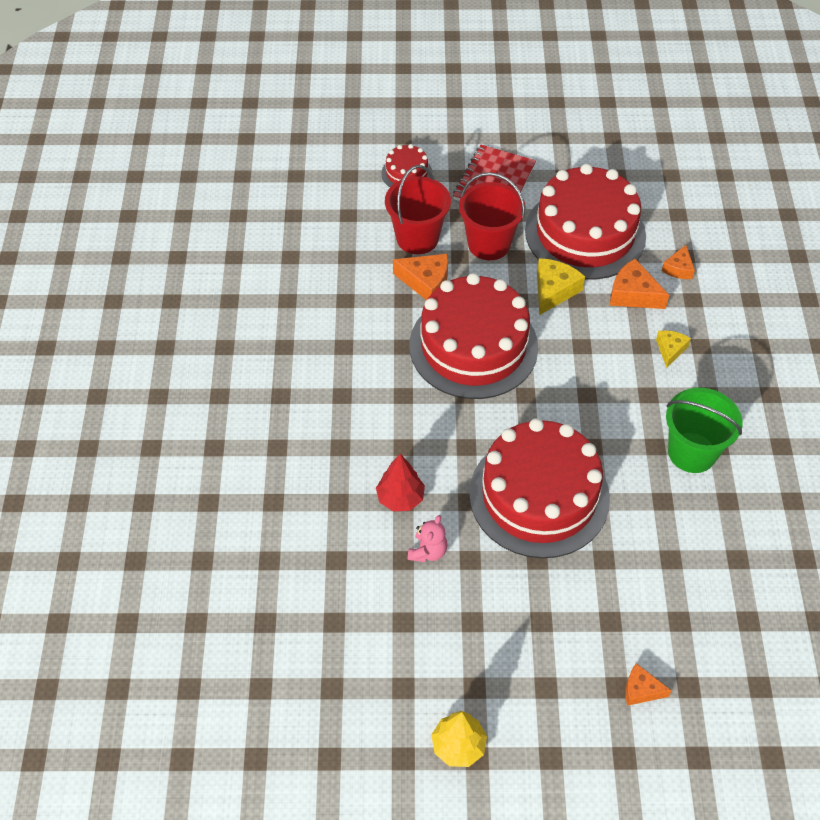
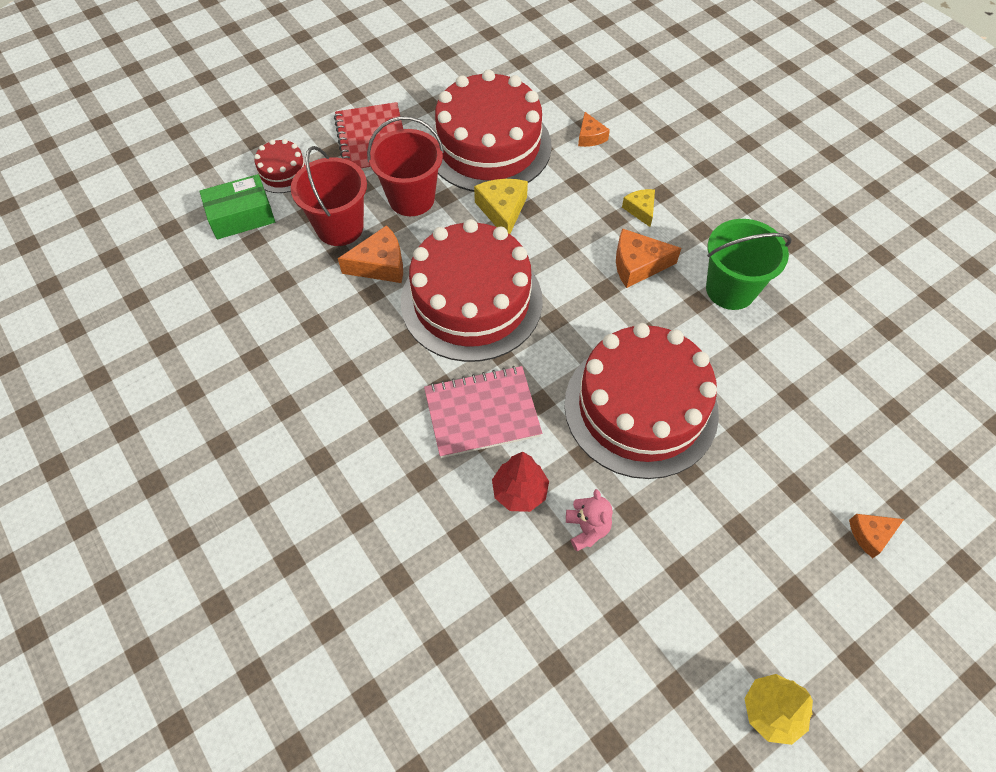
camera: 35 degrees left, 5 degrees up
(352, 192) = (241, 216): none -> green box
(417, 430) = (482, 413): none -> pink notebook
(633, 294) = (571, 178): orange cheese -> orange cheese (637, 265)

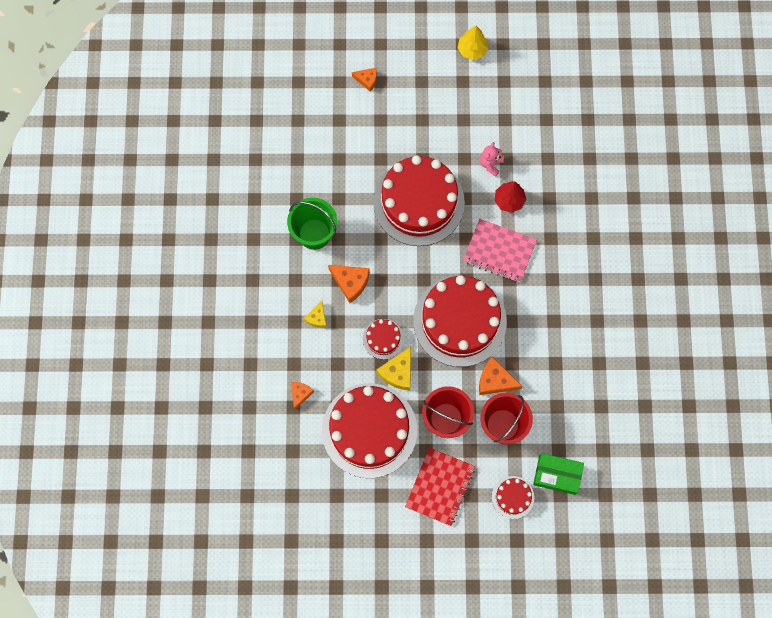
camera: 145 degrees left, 15 degrees up
(548, 232) = (383, 339): none -> red cake

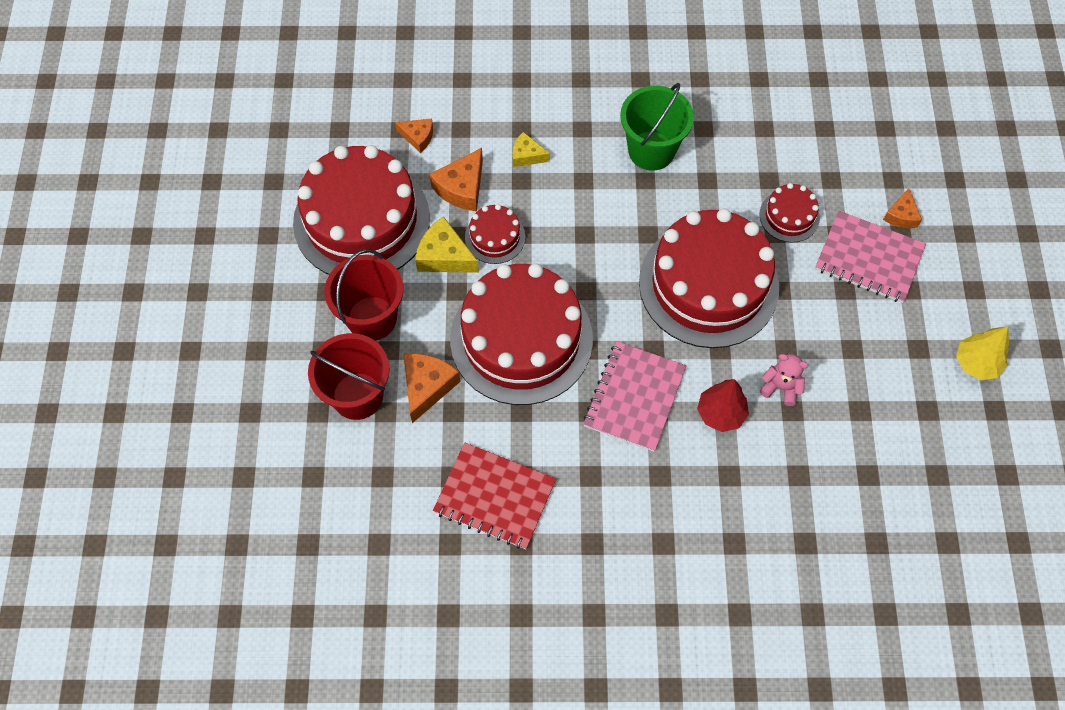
camera: 90 degrees right, 10 degrees down
(350, 282) = (579, 196): orange cheese -> orange cheese (462, 188)
(399, 103) = (869, 258): none -> pink notebook
(440, 487) = (272, 309): red notebook -> red notebook (495, 497)
(512, 497) = (247, 408): red cake -> red cake (789, 216)
(557, 475) = (274, 472): green box -> none

